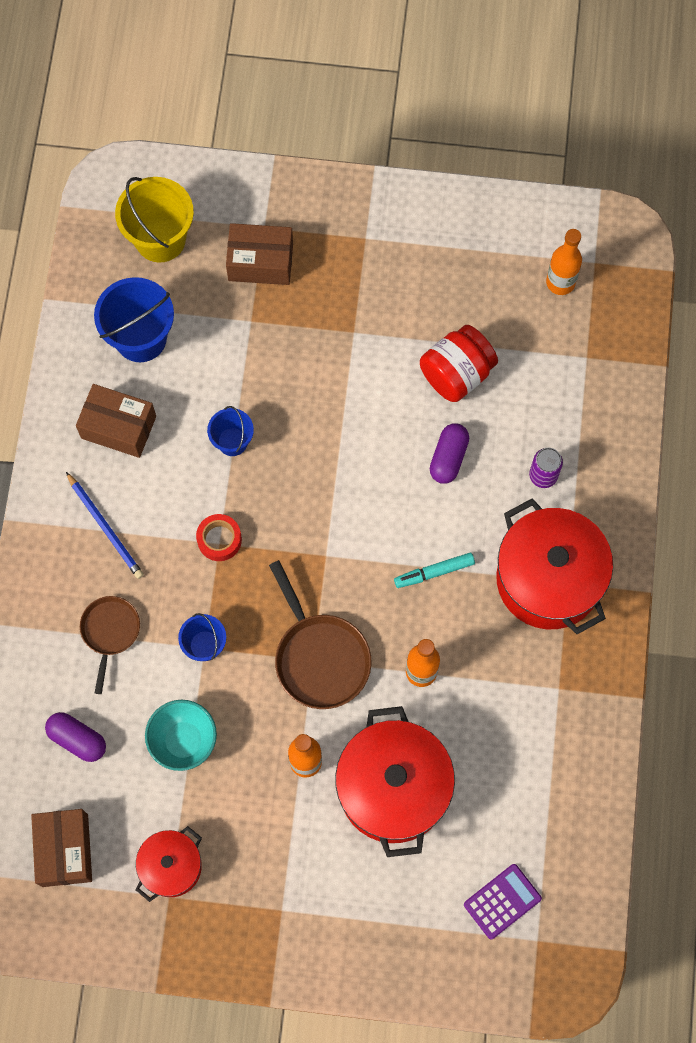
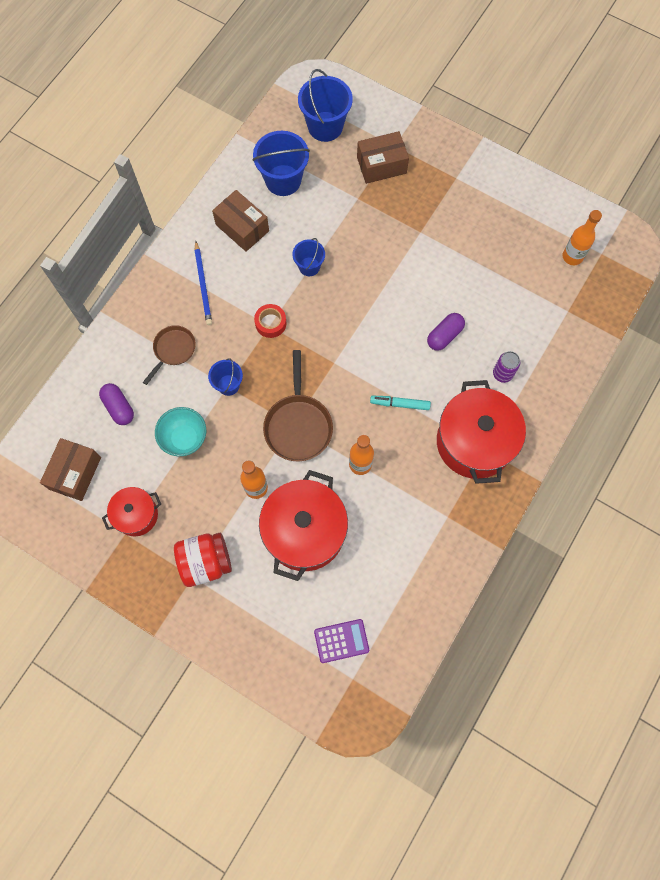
camera: 25 degrees right, 0 degrees up
(160, 239) = (325, 126): yellow bucket -> blue bucket
(260, 262) = (381, 165): brown box -> brown box turned 45 degrees counterclockwise
(456, 374) = (475, 285): red jar -> red jar (205, 562)

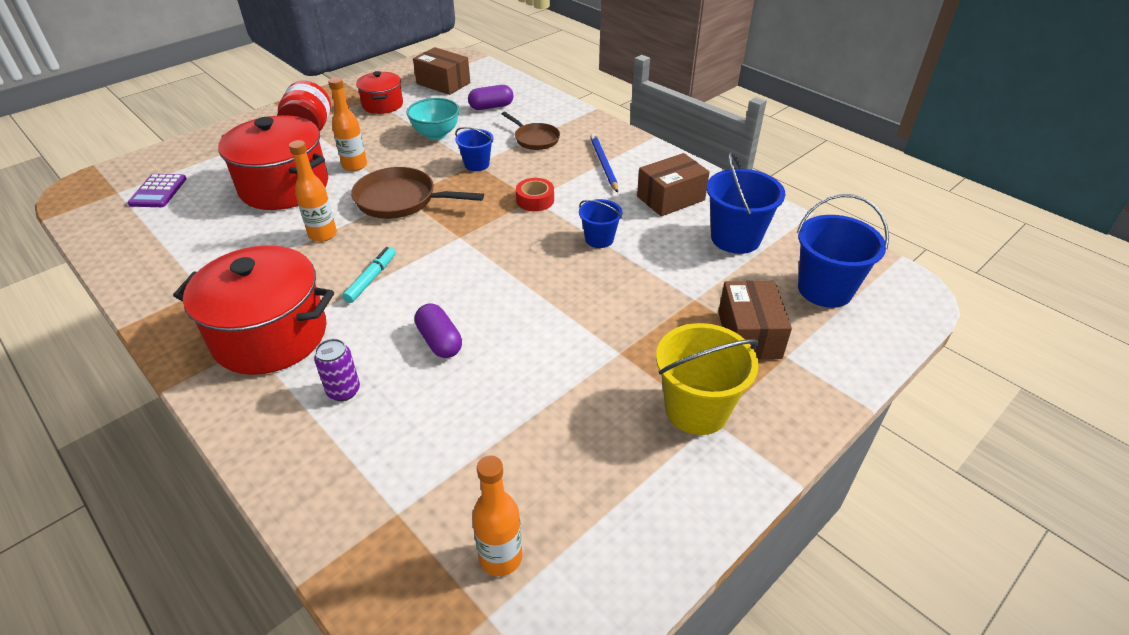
camera: 105 degrees right, 30 degrees down
(203, 285) = (603, 164): blue pencil -> blue pencil turned 75 degrees clockwise
(451, 186) = (696, 409): none -> yellow bucket

